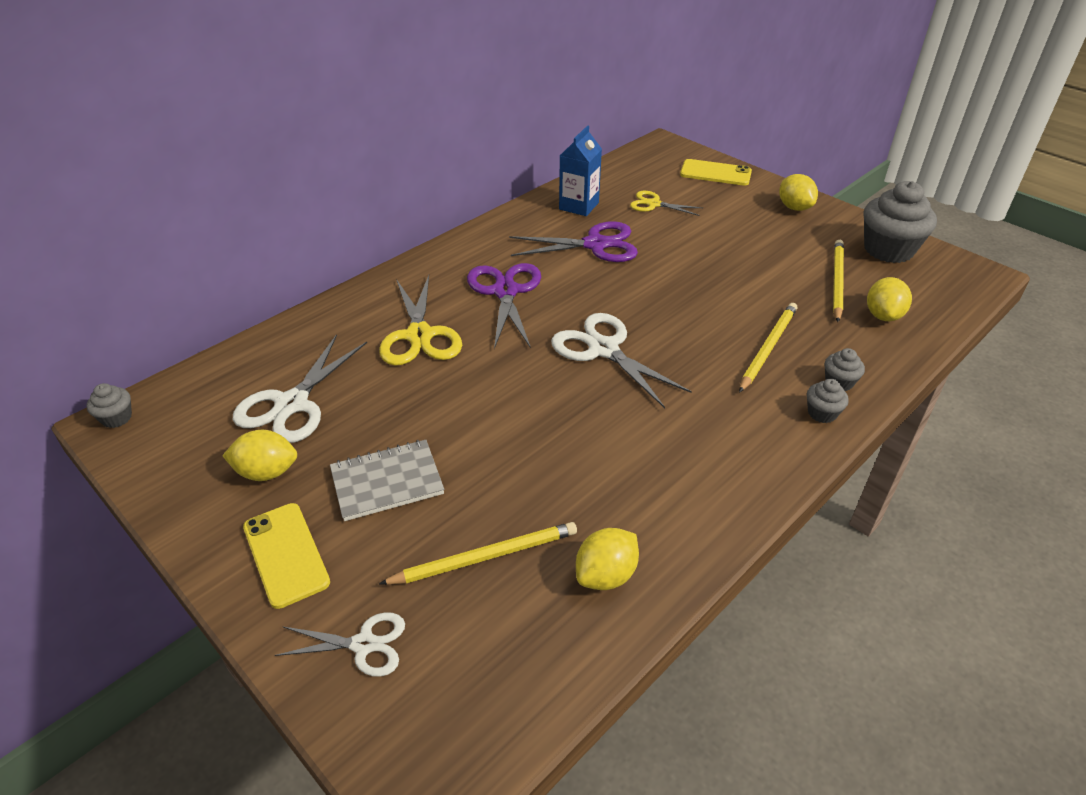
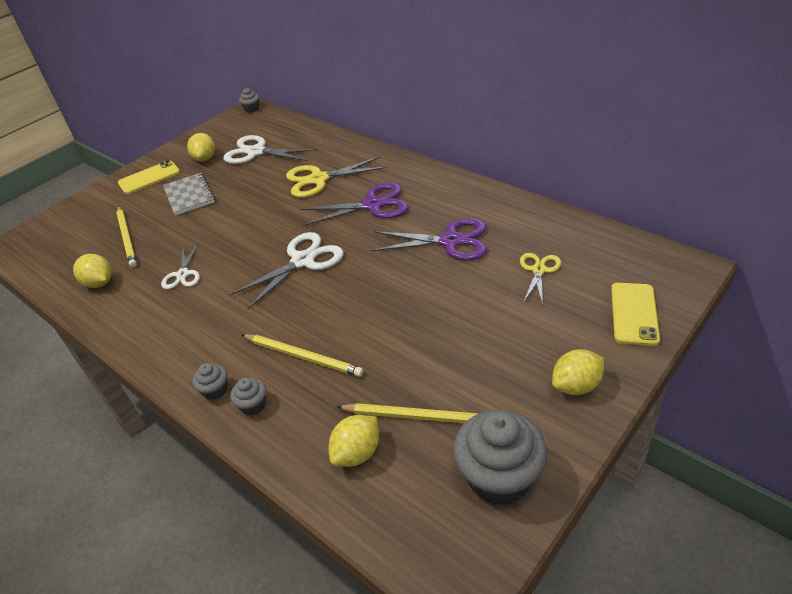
camera: 90 degrees right, 0 degrees up
(364, 644) = (89, 211): white scissors -> white scissors (183, 274)
(579, 206) = (517, 223): blue carton -> none
(596, 245) = (451, 241): purple scissors -> purple scissors turned 75 degrees counterclockwise
(883, 315) = (357, 453): yellow lemon -> yellow lemon turned 60 degrees counterclockwise

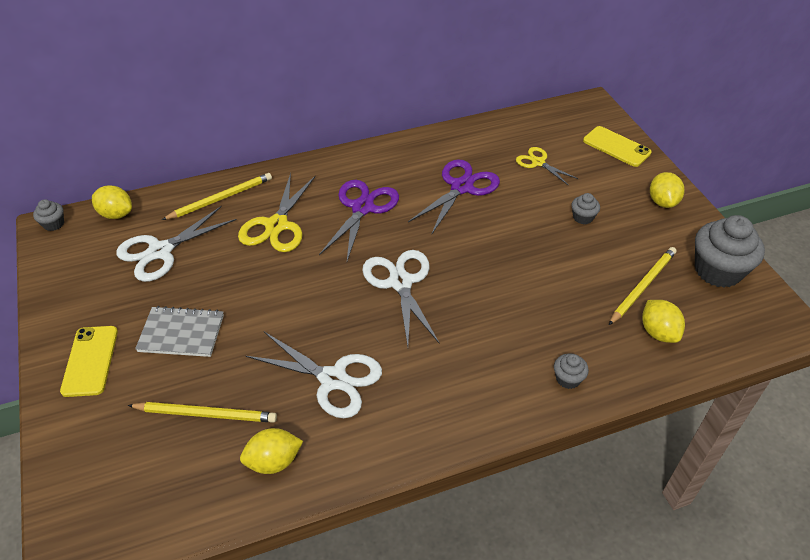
camera: 65 degrees left, 5 degrees up
(183, 274) = (333, 379): white scissors -> white scissors, size x1.67
(205, 158) = (115, 297): yellow lemon -> yellow lemon (116, 214)
(215, 390) = (531, 400): grey cupcake -> grey cupcake (583, 217)
(303, 356) = (532, 327): yellow pencil -> yellow pencil (221, 198)

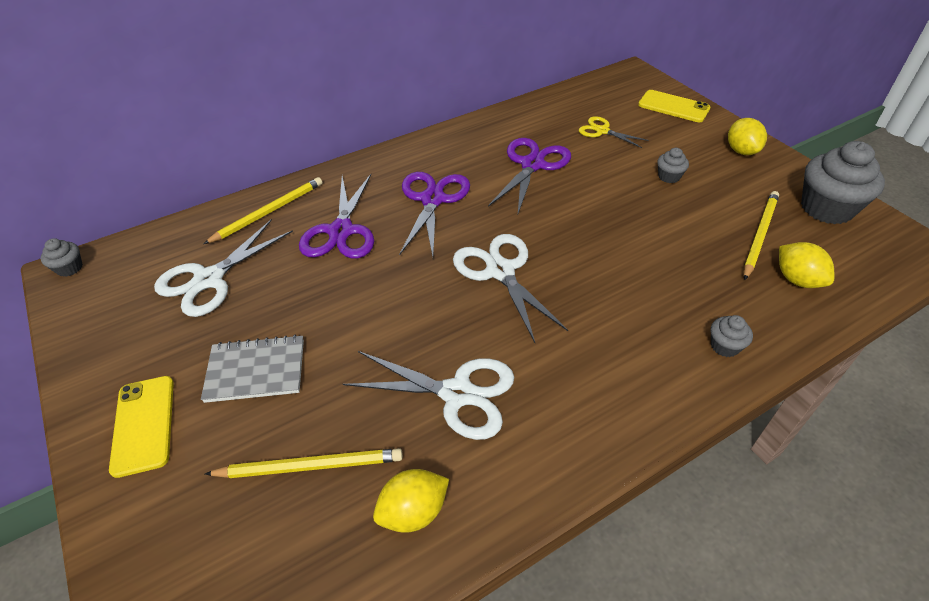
camera: 10 degrees left, 0 degrees up
(116, 214) = (146, 246): yellow lemon -> none
(276, 225) = (341, 231): yellow scissors -> purple scissors

